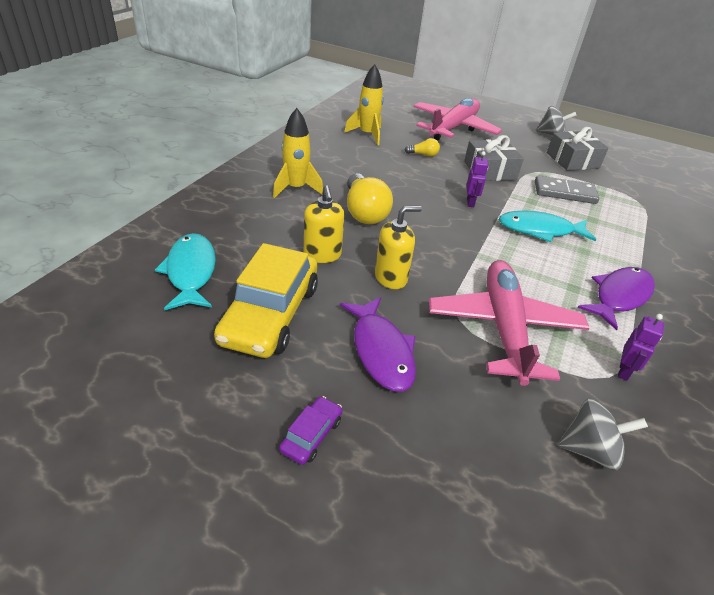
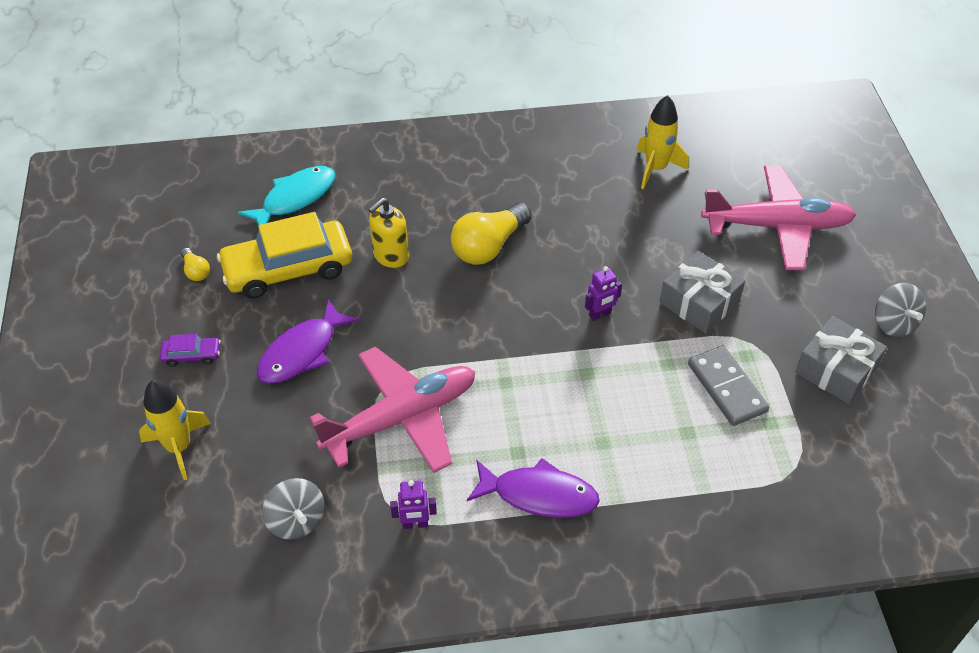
camera: 60 degrees right, 10 degrees up
(296, 188) = (477, 182): yellow rocket -> yellow rocket (179, 447)
(391, 278) = (401, 314): yellow soap dispenser -> none
(423, 155) = (666, 233): yellow light bulb -> yellow light bulb (196, 271)
(540, 230) = (605, 392): turquoise fish -> none

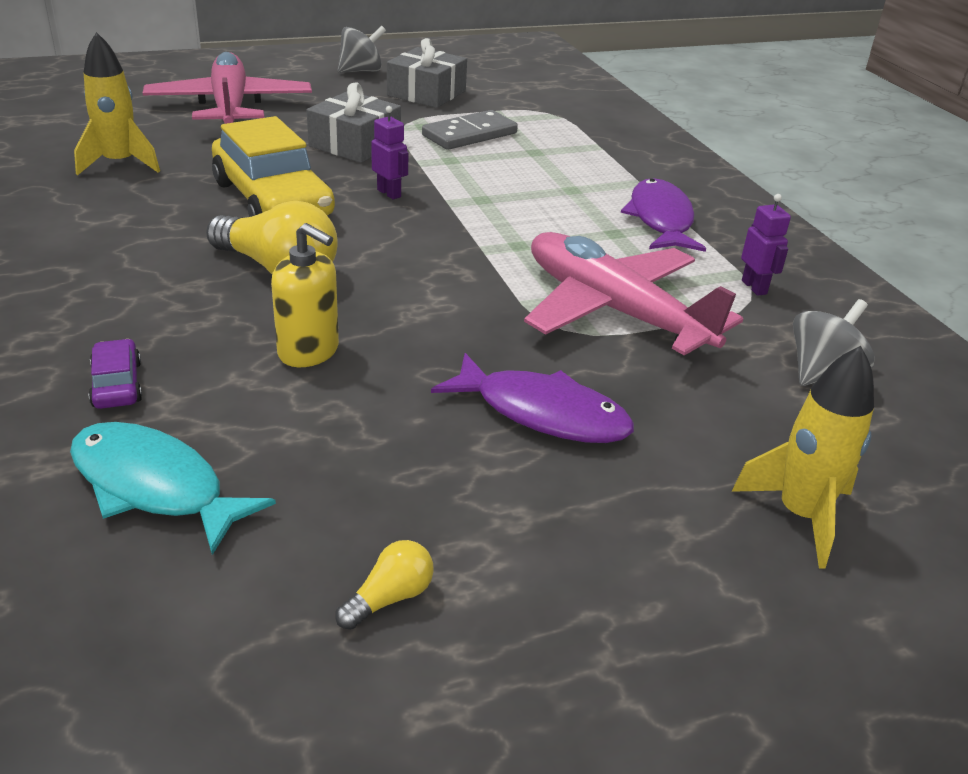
camera: 105 degrees left, 15 degrees down
(192, 355) = (609, 547): purple car -> purple car (117, 384)
(288, 269) = (358, 461): yellow car -> yellow car (272, 199)

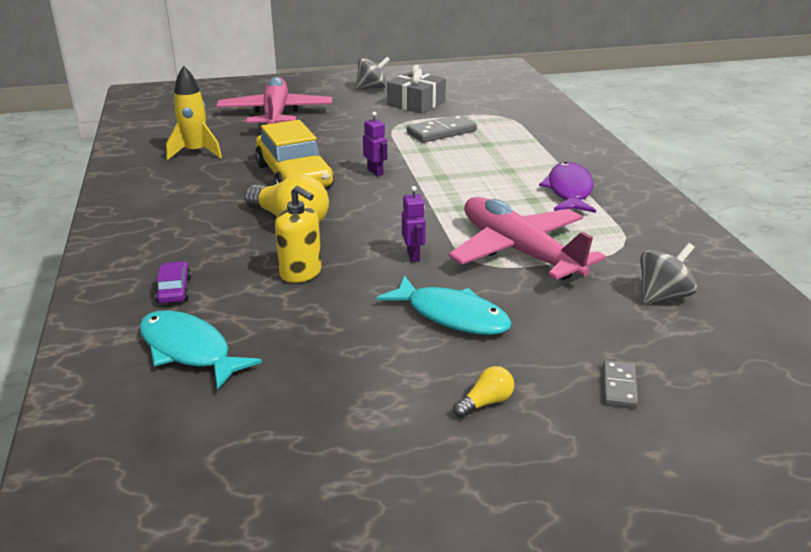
camera: 10 degrees right, 5 degrees down
(355, 144) = (358, 139): grey gift -> none
(389, 598) = (325, 421): yellow light bulb -> yellow light bulb (485, 403)
(542, 413) = (452, 316): purple fish -> turquoise fish
(754, 287) = (628, 238): purple robot -> purple robot (413, 256)
(800, 515) = (619, 386): yellow rocket -> grey domino

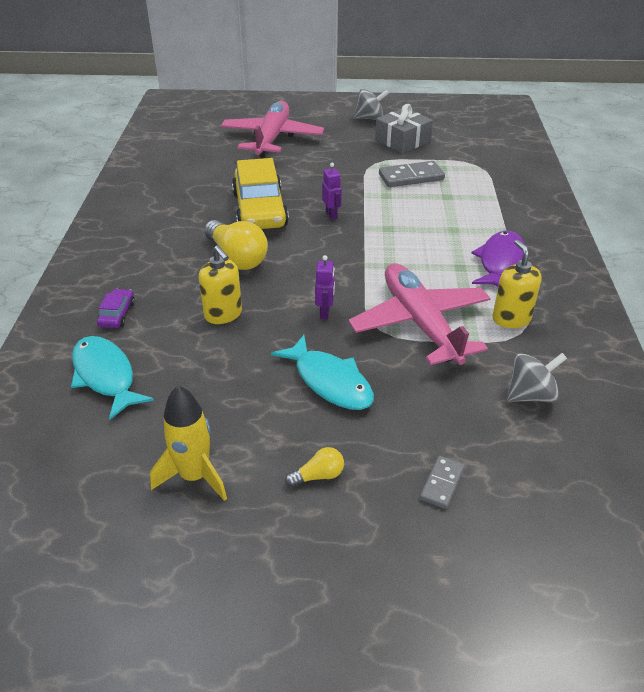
camera: 15 degrees right, 10 degrees up
(196, 152) = (188, 172): yellow rocket -> yellow rocket (194, 476)
(607, 235) = (511, 319): none -> yellow soap dispenser

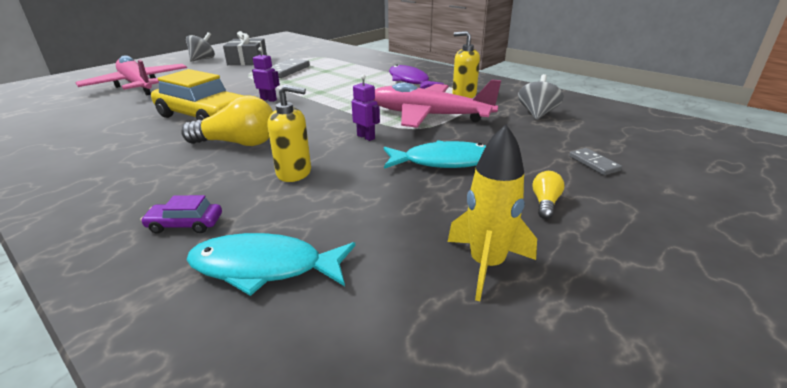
camera: 50 degrees left, 10 degrees down
(117, 314) = (185, 224): purple car -> purple car turned 45 degrees counterclockwise

